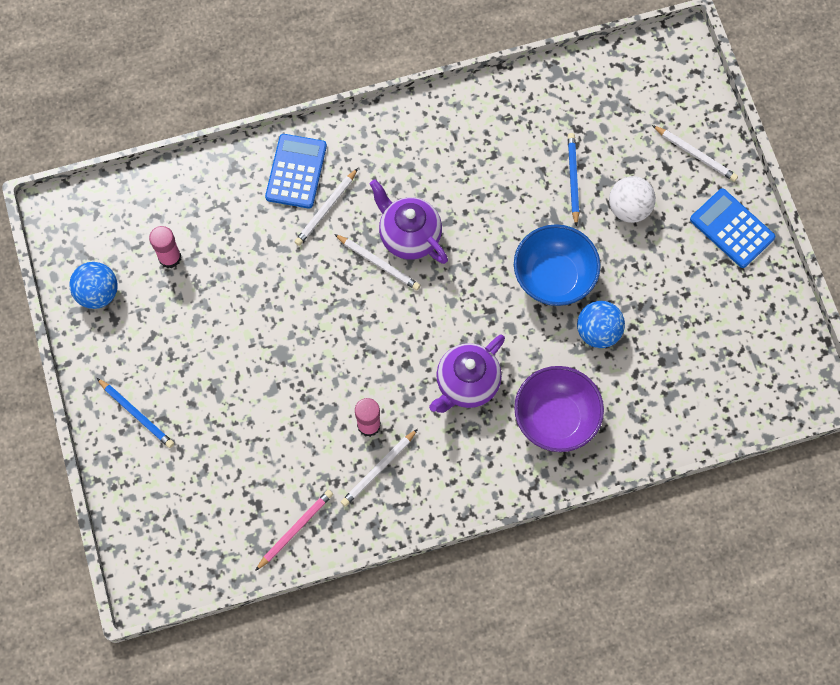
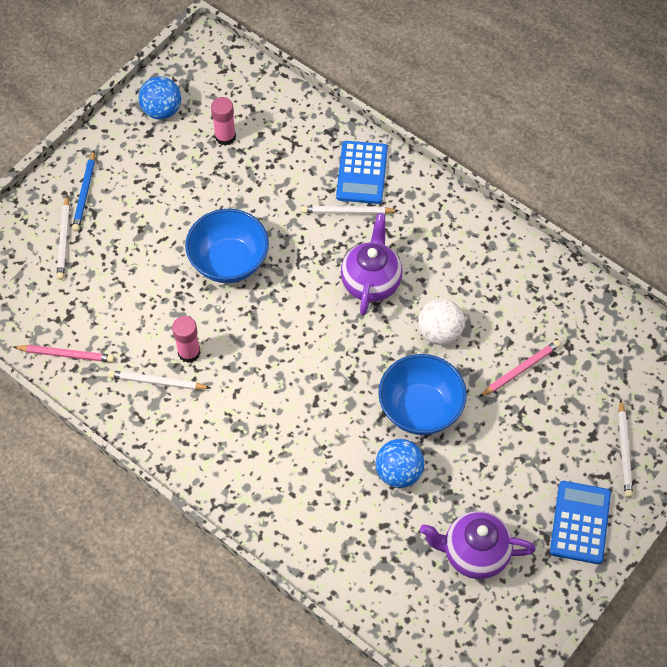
camera: 55 degrees right, 10 degrees down
(296, 171) = (362, 173): blue calculator -> blue calculator turned 120 degrees clockwise
(303, 336) = (229, 262): none -> blue bowl
(378, 263) = (331, 275): white pencil -> white pencil (64, 240)
(466, 384) = (276, 401): purple teapot -> purple teapot (474, 553)
(555, 418) = (296, 487): purple bowl -> none
(573, 179) = (520, 369): blue pencil -> pink pencil
(629, 208) = (530, 429): white ball -> white ball (439, 332)

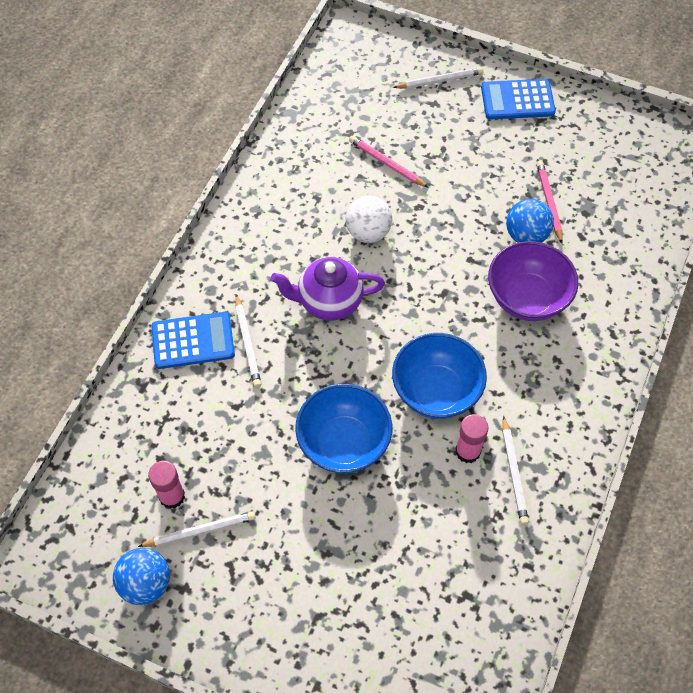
camera: 105 degrees left, 0 degrees up
(64, 240) = (366, 639): white pencil -> white pencil (200, 531)
(66, 354) = (516, 581): pink pencil -> pink pencil (549, 202)
(84, 193) = (293, 638): blue pencil -> none
(326, 449) = (527, 298): none -> purple bowl
(420, 409) = (455, 232): blue bowl -> blue bowl (436, 391)
(474, 553) = (577, 166): purple teapot -> none

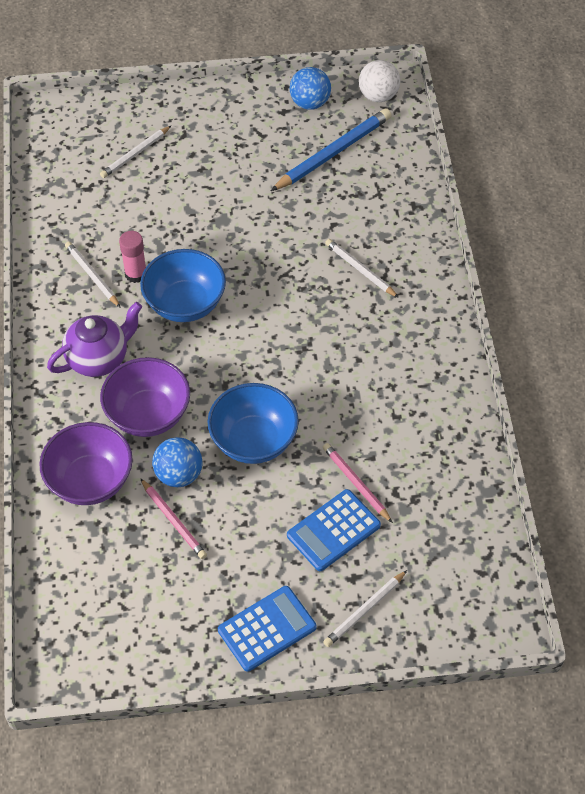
camera: 150 degrees right, 5 degrees down
(172, 496) = (333, 153): pink glue stick -> blue pencil
(193, 340) = (404, 251): blue calculator -> blue calculator (333, 531)
(200, 531) = (297, 143): white pencil -> white pencil (135, 154)
(329, 302) = (318, 331): purple teapot -> purple teapot (99, 359)
(344, 443) = (234, 237): blue bowl -> blue bowl (253, 441)
(368, 232) = (326, 406): white ball -> white ball (378, 96)
(386, 163) = (356, 483): pink pencil -> pink pencil turned 135 degrees counterclockwise
(604, 265) = (90, 481): none -> purple bowl

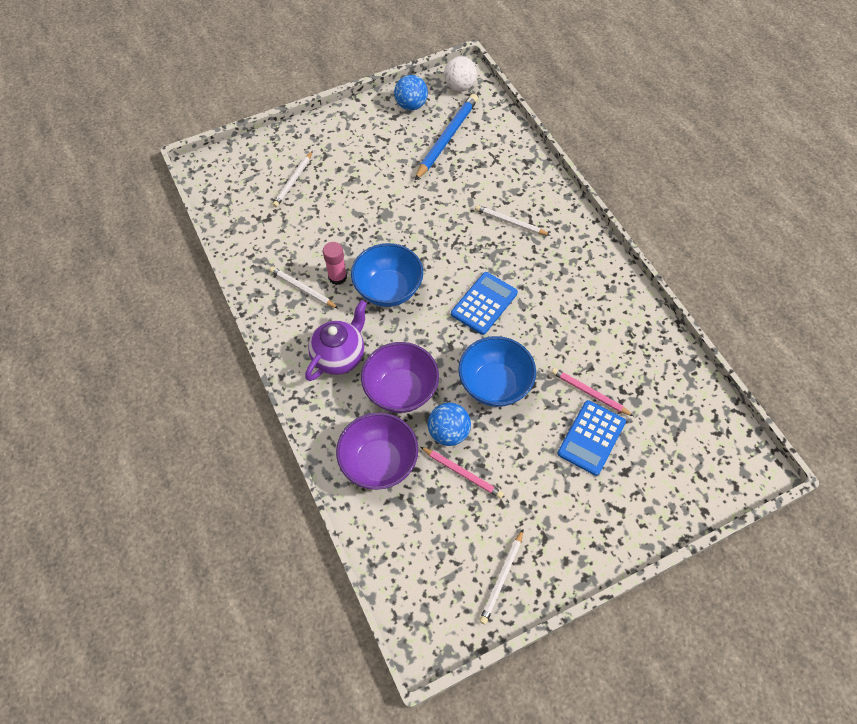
camera: 20 degrees left, 5 degrees up
(267, 628) = (579, 539): blue calculator -> blue calculator (484, 303)
(364, 610) = (647, 496): white pencil -> white pencil (502, 578)

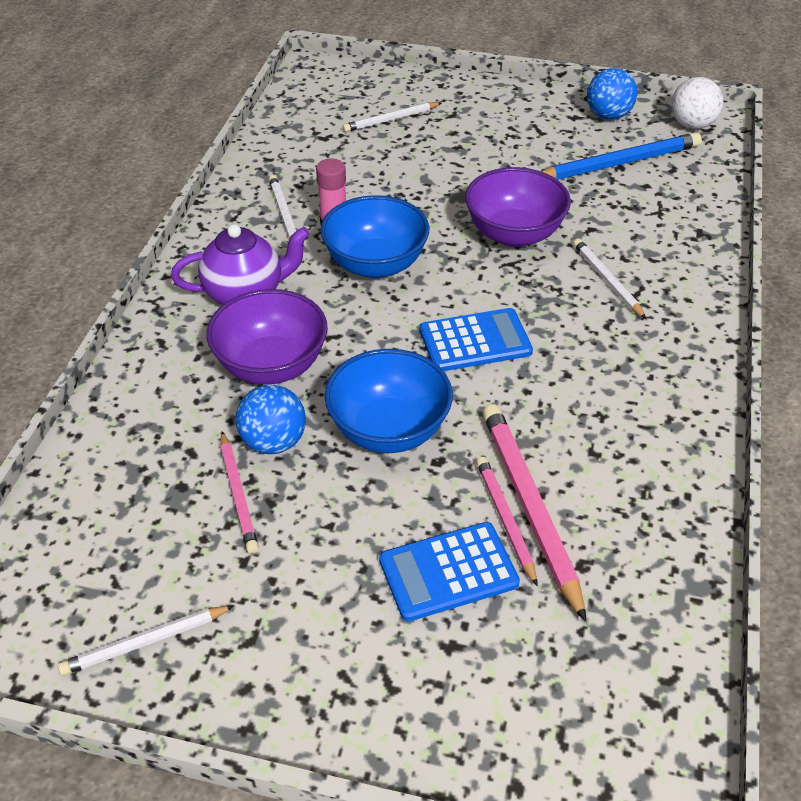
camera: 40 degrees right, 15 degrees down
(379, 462) = (161, 418): purple bowl -> purple bowl (514, 234)
(593, 378) = (529, 507): none -> pink pencil

